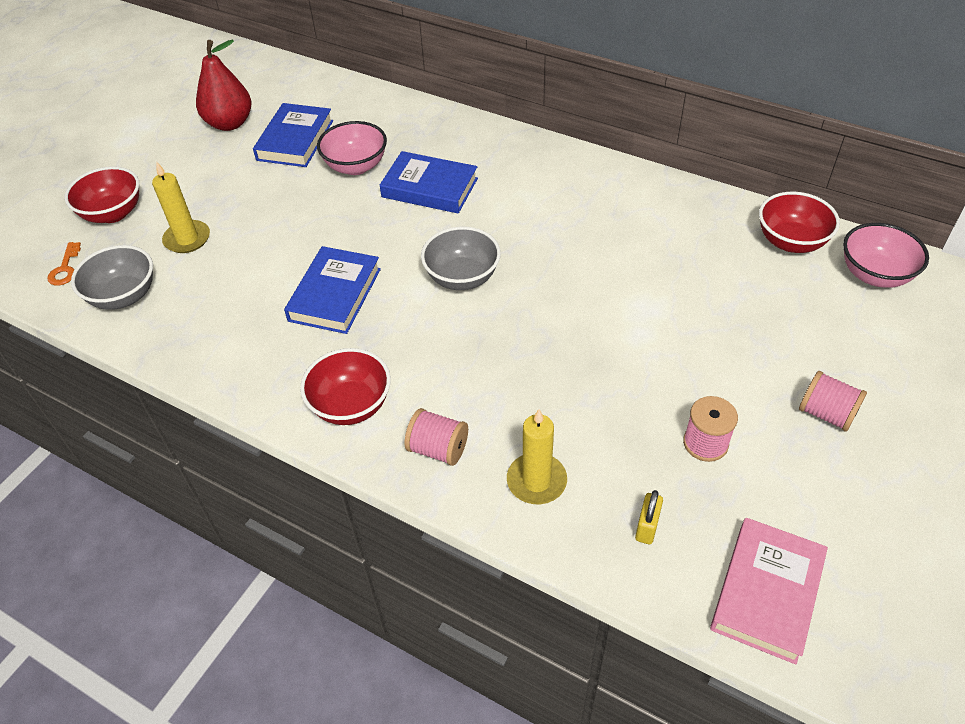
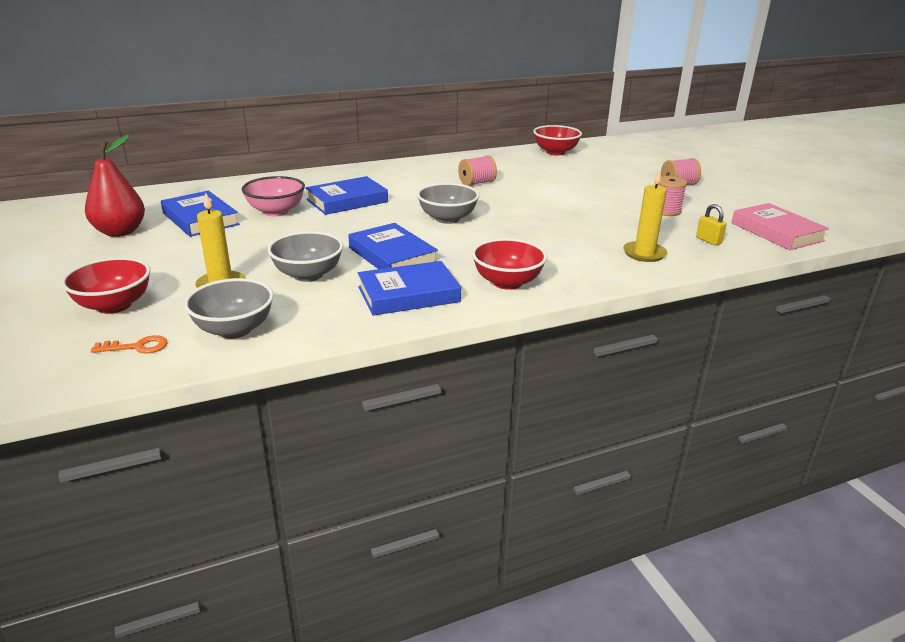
camera: 55 degrees left, 20 degrees down
(65, 268) = (137, 347): orange key -> orange key turned 45 degrees counterclockwise
(248, 271) = (308, 275): none -> grey bowl
(265, 353) = (408, 294): none -> blue book
(438, 449) = (584, 270): pink spool -> pink spool (477, 183)
(874, 275) = (603, 148): pink bowl -> none

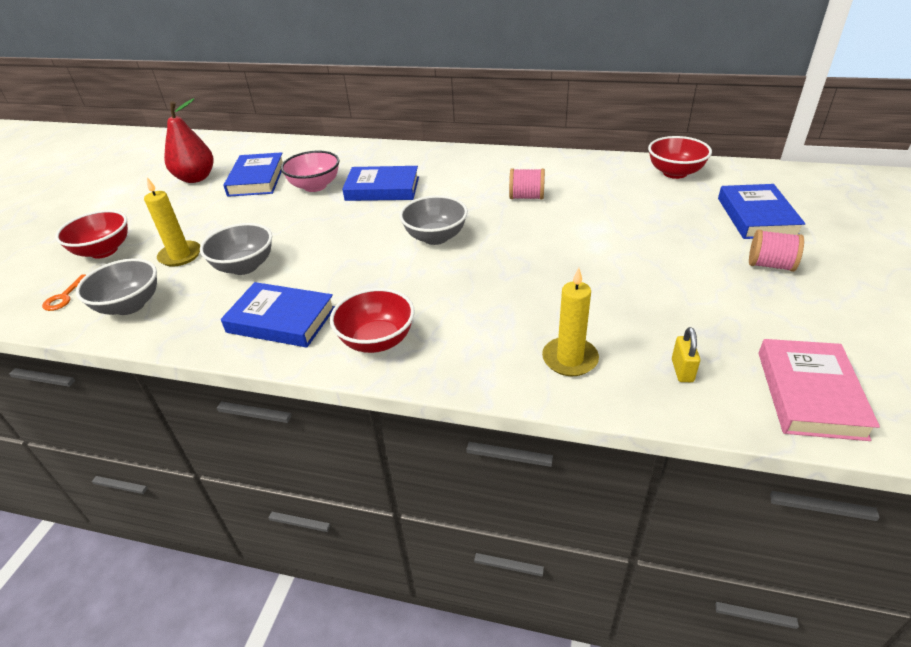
camera: 40 degrees right, 10 degrees up
(137, 347) = (65, 297): orange key -> orange key turned 75 degrees clockwise
(392, 256) = (330, 268): blue book -> blue book (756, 217)
(666, 211) = (692, 303): pink spool -> none

